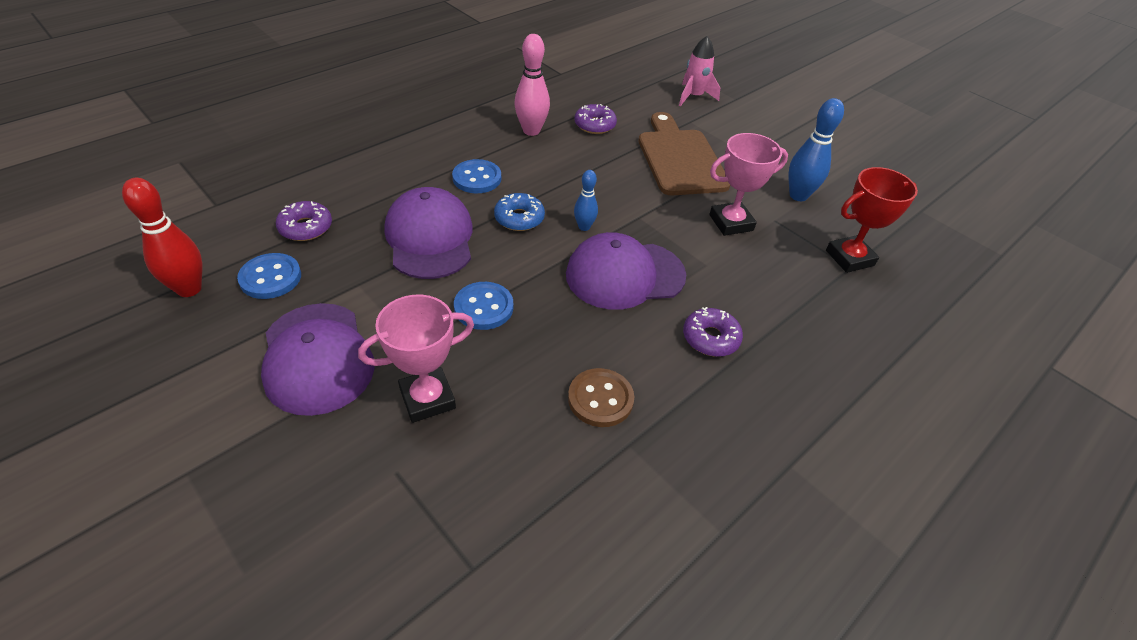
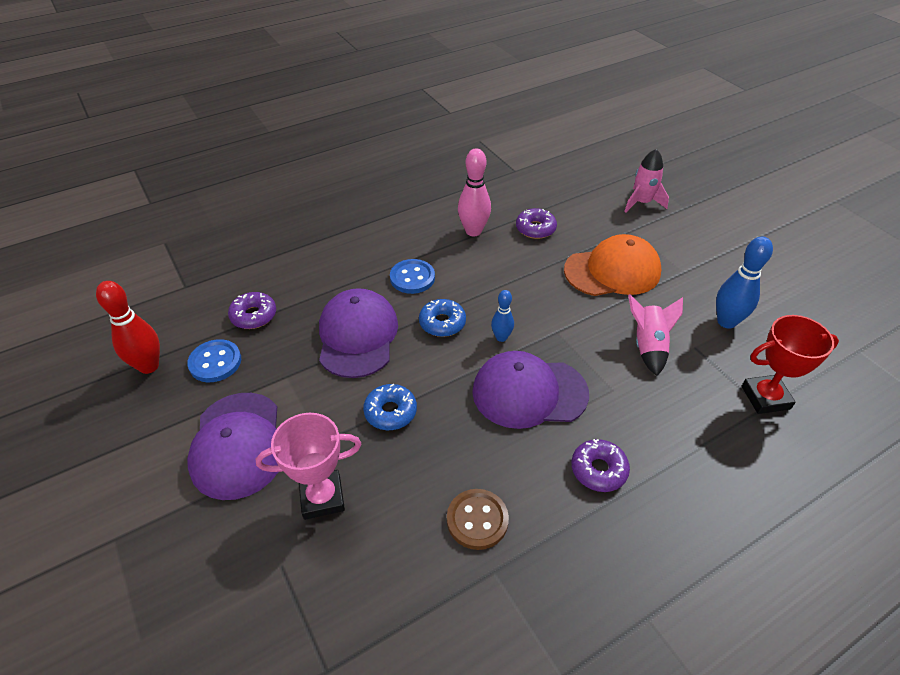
camera: 15 degrees right, 0 degrees up
(483, 307) = (390, 412): blue button -> blue donut
(680, 159) = (612, 271): brown cutting board -> orange cap
(731, 223) = (648, 346): pink trophy -> pink rocket

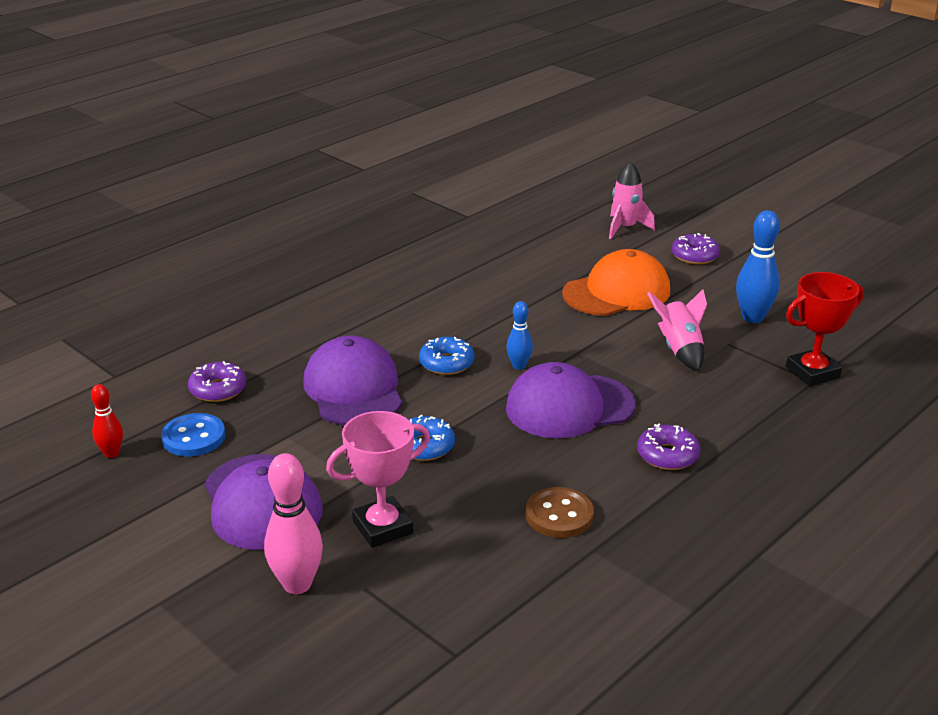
camera: 15 degrees left, 15 degrees down
(148, 366) = (112, 453): red bowling pin -> red bowling pin, size x0.59
(412, 278) = (393, 329): blue button -> none
(473, 231) = (444, 278): pink bowling pin -> pink bowling pin (297, 584)
(535, 229) = (515, 266): purple donut -> purple donut (694, 256)

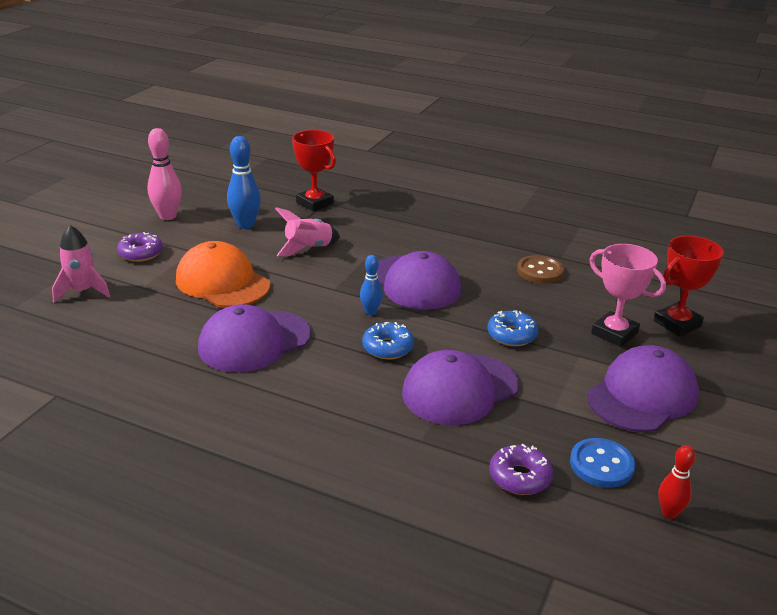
camera: 110 degrees left, 0 degrees up
(297, 584) = (700, 354): pink bowling pin -> pink bowling pin (168, 216)
(371, 595) = (677, 324): none -> red trophy
(497, 297) = (254, 341): none -> purple cap
(667, 455) = (447, 243): purple donut -> none

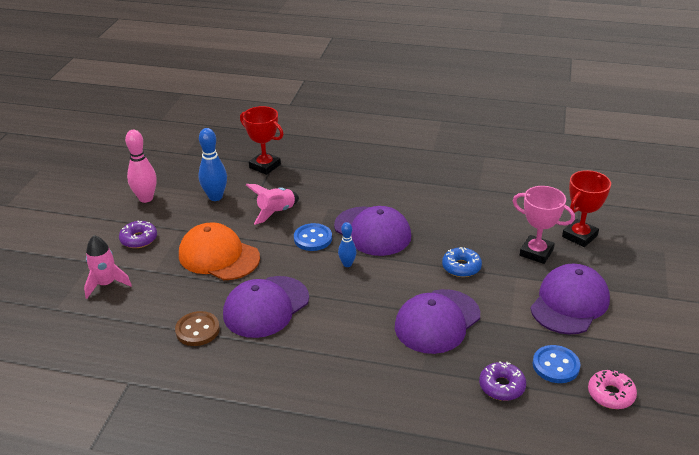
camera: 10 degrees left, 5 degrees up
(340, 280) = (313, 238): none -> blue button
(388, 347) = (371, 294): blue donut -> none
(540, 271) = (465, 205): brown button -> brown button (197, 330)
(669, 513) = (610, 394): red bowling pin -> pink donut

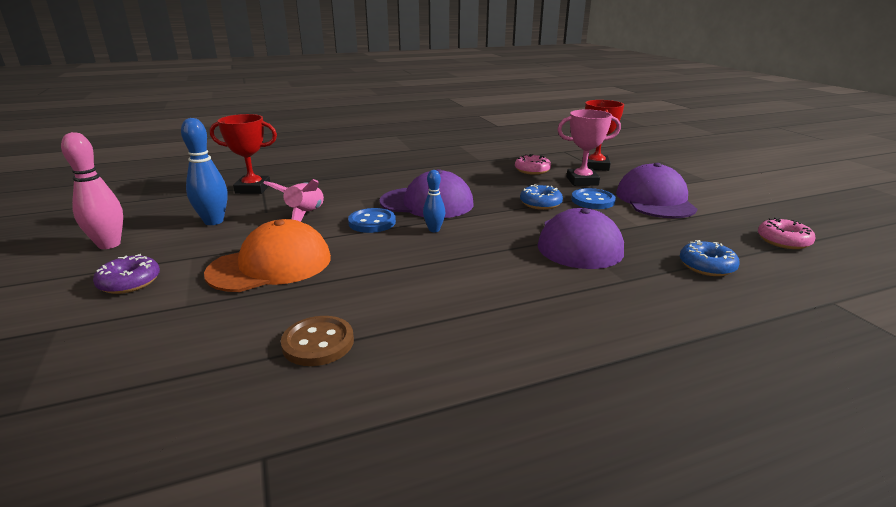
camera: 35 degrees left, 10 degrees down
(106, 284) = (108, 344): pink rocket -> none
(219, 256) = (271, 265): orange cap -> orange cap turned 150 degrees clockwise
(266, 307) = (387, 289): purple cap -> none
(501, 386) = (706, 266): purple donut -> blue donut
(509, 220) = (532, 170): none -> pink donut
(555, 365) = (716, 238): blue button -> blue button (592, 200)

